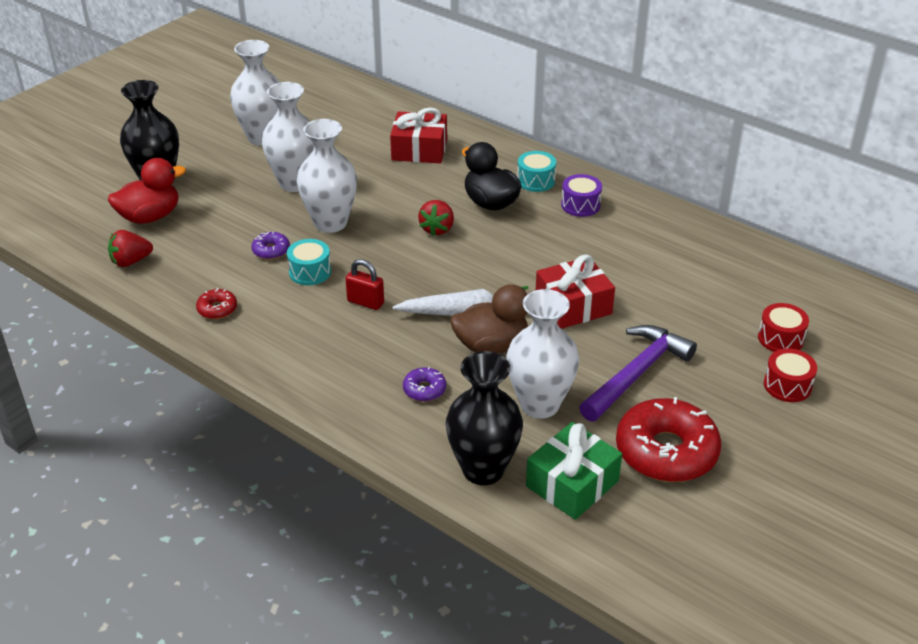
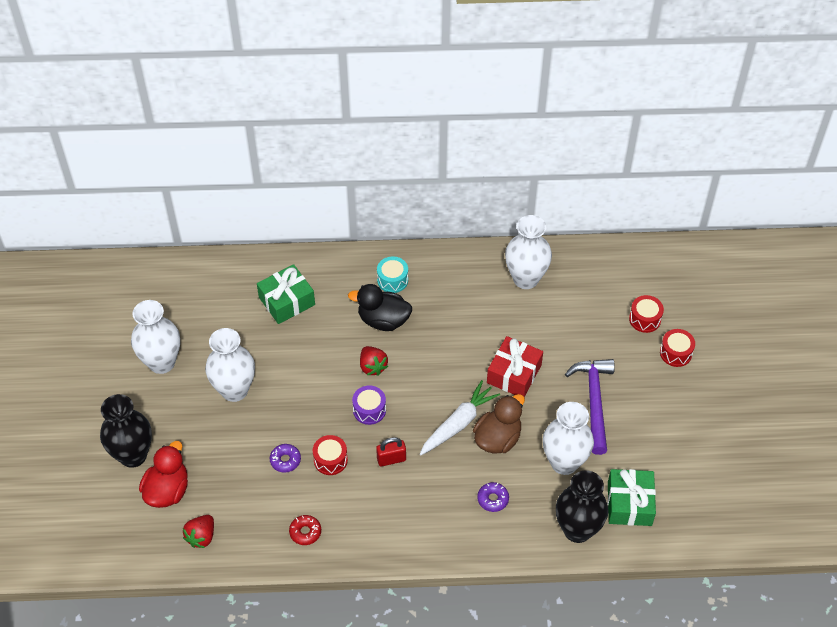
camera: 40 degrees left, 15 degrees up
(310, 272) = (330, 460): turquoise drum -> red drum
(330, 223) = (298, 409): white vase -> white vase (525, 279)
(419, 150) = (287, 301): red gift -> green gift
(580, 205) = (441, 284): purple drum -> purple drum (369, 410)
(666, 451) = (655, 446): red donut -> none

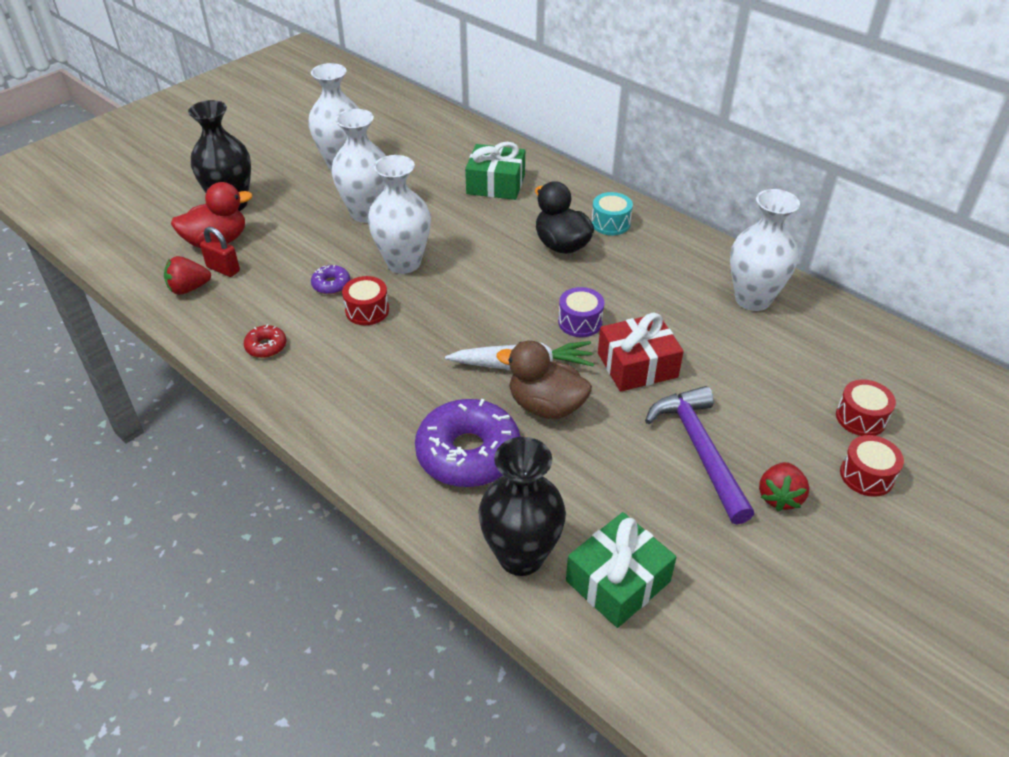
camera: 45 degrees right, 10 degrees down
(369, 410) = (454, 298): purple drum -> purple drum (580, 322)
(372, 367) = (503, 270): red strawberry -> red strawberry (779, 497)
(391, 459) = (419, 348): red padlock -> red padlock (223, 269)
(493, 499) = (468, 453): purple donut -> purple donut, size x2.24
(497, 438) = (546, 406): brown duck -> brown duck turned 150 degrees counterclockwise
(564, 462) = (590, 480): white vase -> white vase (403, 263)
(594, 401) = (700, 450): purple hammer -> purple hammer turned 60 degrees counterclockwise

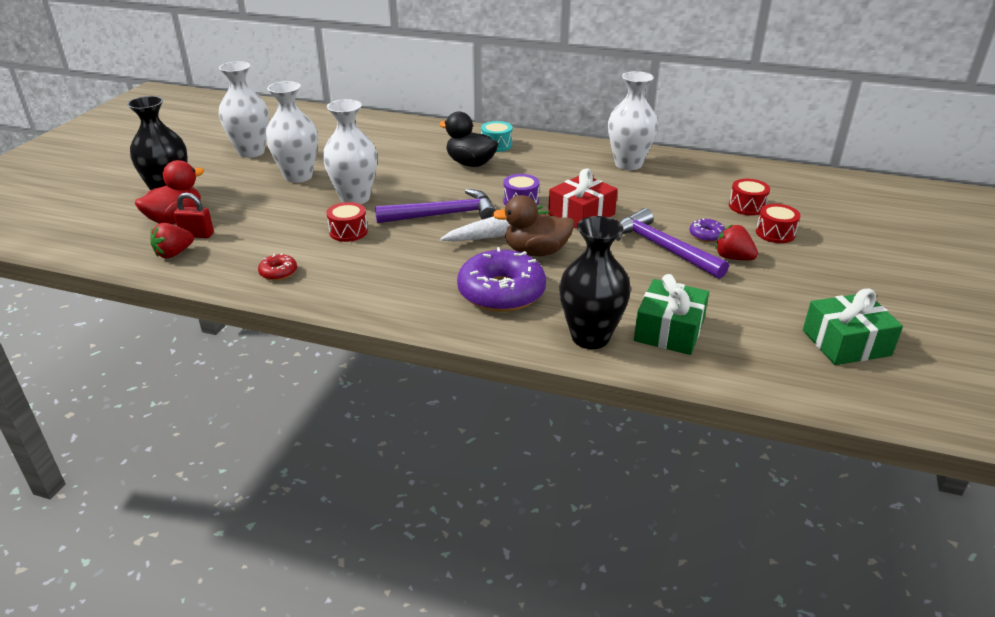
camera: 25 degrees left, 10 degrees down
(331, 284) = (304, 223): purple donut -> purple donut (706, 235)
(481, 317) = (444, 215): none -> purple hammer
(495, 184) = (390, 140): green gift -> green gift (846, 343)
(779, 497) = (733, 258): red strawberry -> red strawberry turned 135 degrees clockwise

